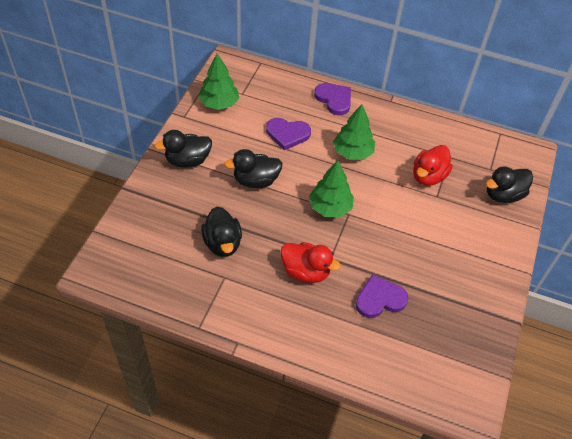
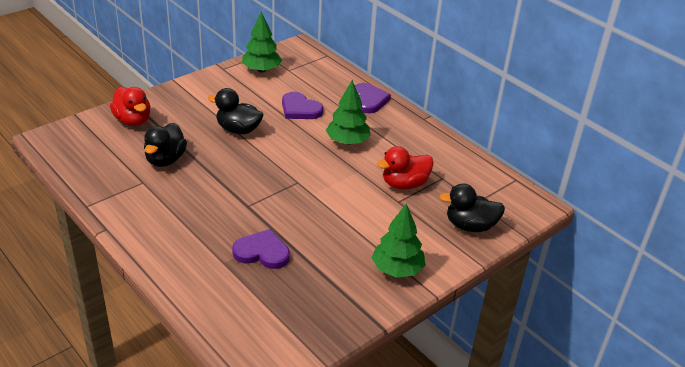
camera: 30 degrees right, 15 degrees down
(187, 160) = (195, 97): black duck -> none
(306, 271) = (215, 206): red duck -> red duck (133, 120)
(330, 207) = (285, 171): green tree -> green tree (397, 269)

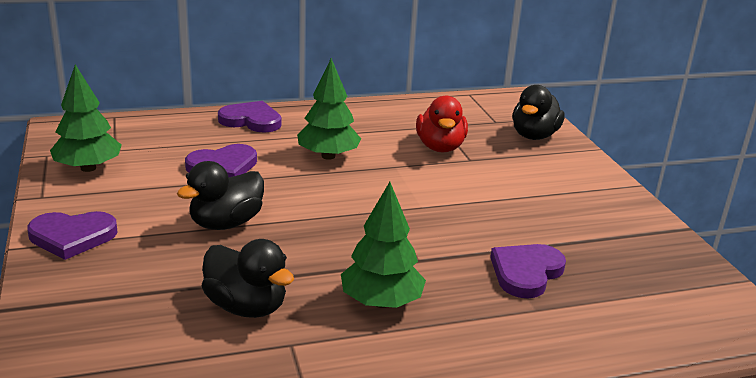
camera: 65 degrees left, 10 degrees down
(133, 120) = (93, 317): red duck -> none
(193, 91) = (72, 237): none -> purple heart
(397, 269) = (592, 193): green tree -> green tree (381, 302)

